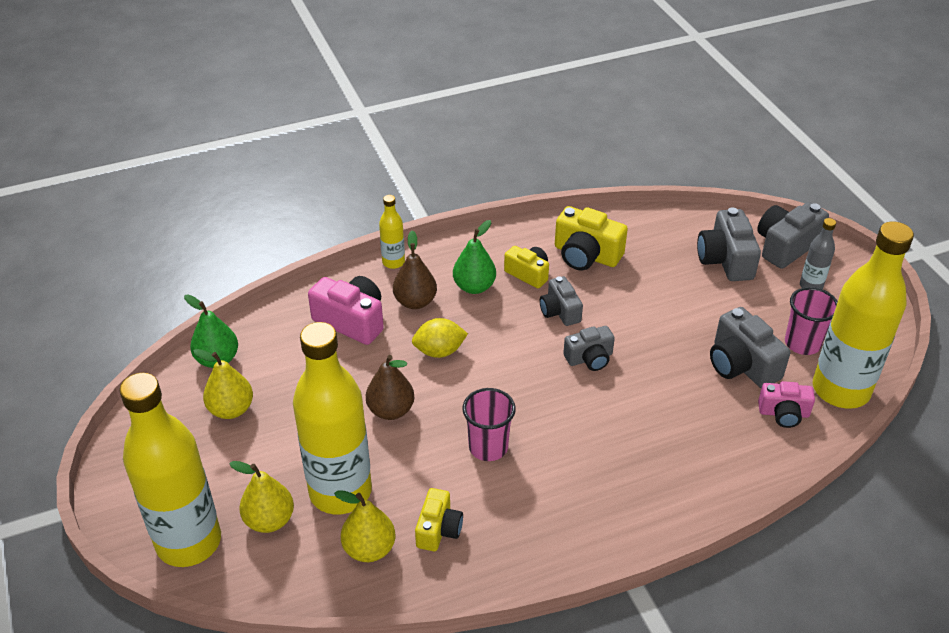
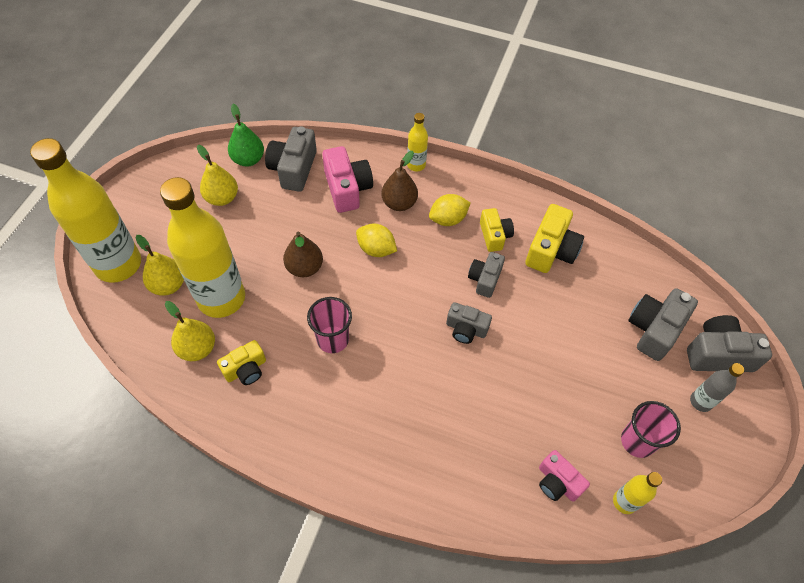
camera: 40 degrees right, 15 degrees up
(474, 286) = (448, 219): green pear -> yellow lemon
(586, 255) = (551, 250): yellow camera -> yellow camera turned 135 degrees counterclockwise
(741, 364) = (569, 420): grey camera -> grey camera (293, 169)
(840, 390) = (624, 502): yellow bottle -> yellow bottle, size x0.44

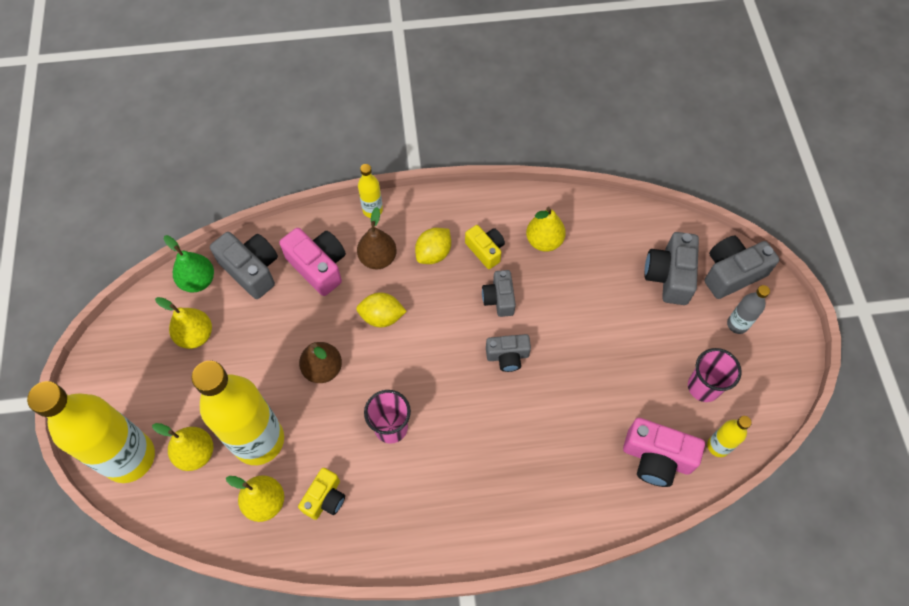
camera: 25 degrees left, 5 degrees up
(293, 169) = (251, 270): grey camera -> grey camera turned 150 degrees clockwise
(551, 250) = (544, 241): yellow camera -> yellow pear
(557, 482) = (656, 458): pink camera -> pink camera, size x1.56

